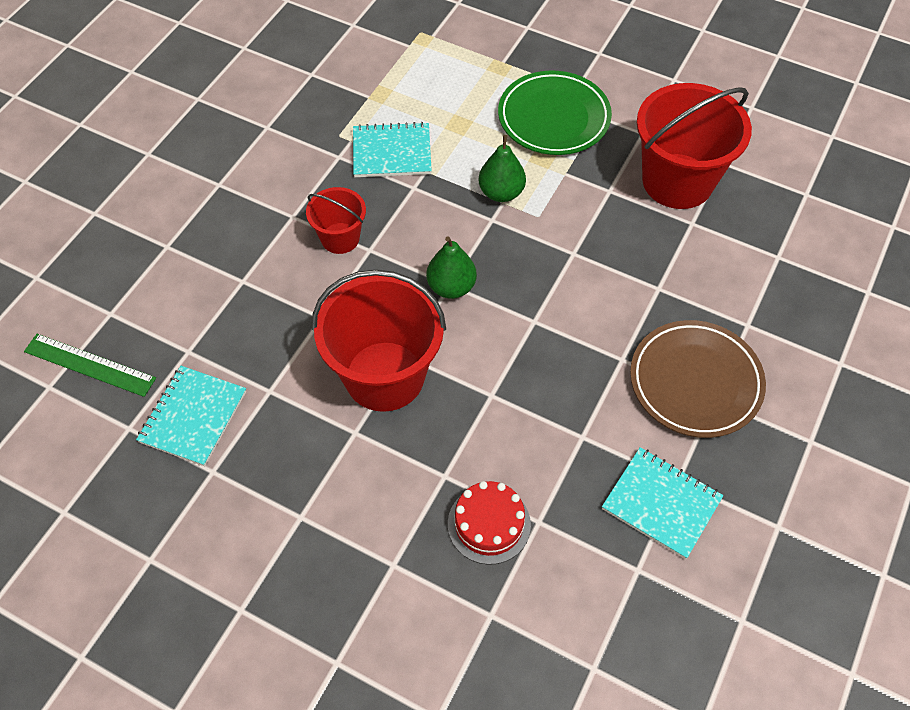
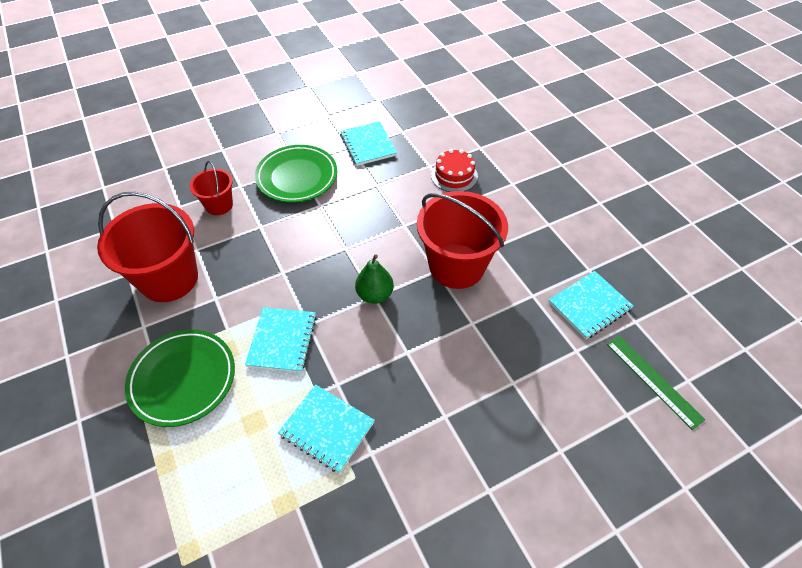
camera: 145 degrees left, 5 degrees down
(340, 238) = (421, 374): red bucket -> red bucket (219, 205)
(501, 193) = (282, 340): green pear -> turquoise notebook
(695, 382) = (297, 177): brown plate -> green plate

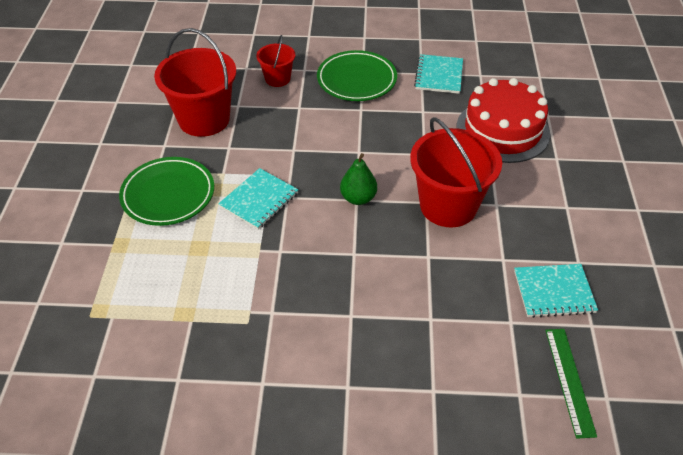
camera: 30 degrees right, 5 degrees down
(327, 429) = (250, 278): turquoise notebook -> none
(454, 175) = (502, 130): red cake -> red cake, size x1.87

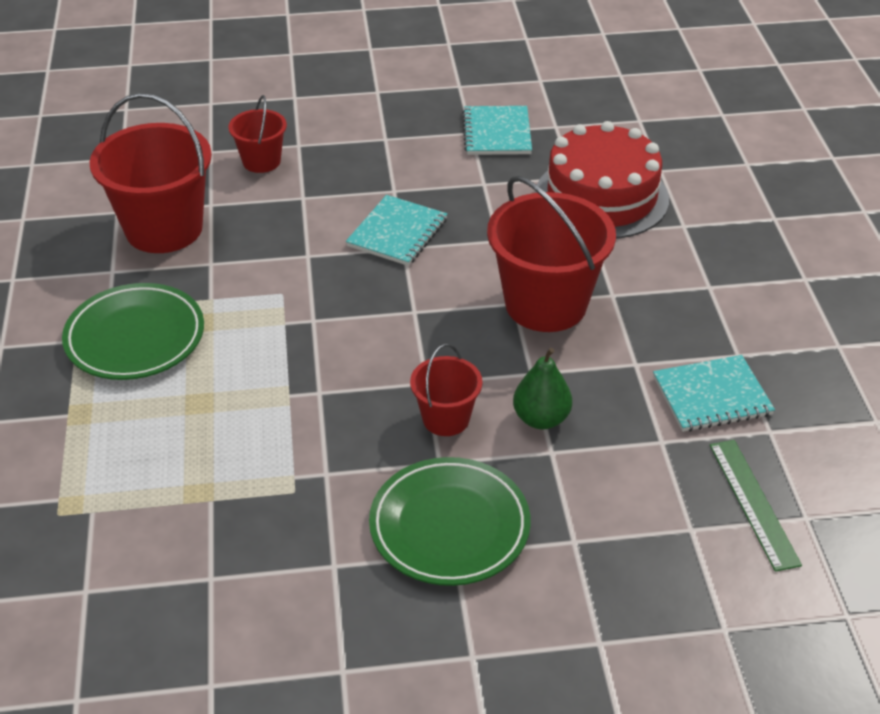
camera: 10 degrees left, 5 degrees down
(259, 200) = (273, 329): turquoise notebook -> turquoise notebook (397, 233)
(356, 80) = (379, 151): green plate -> green plate (449, 526)
(358, 198) = (416, 309): green pear -> green pear (541, 419)
(362, 283) = (446, 419): none -> red bucket

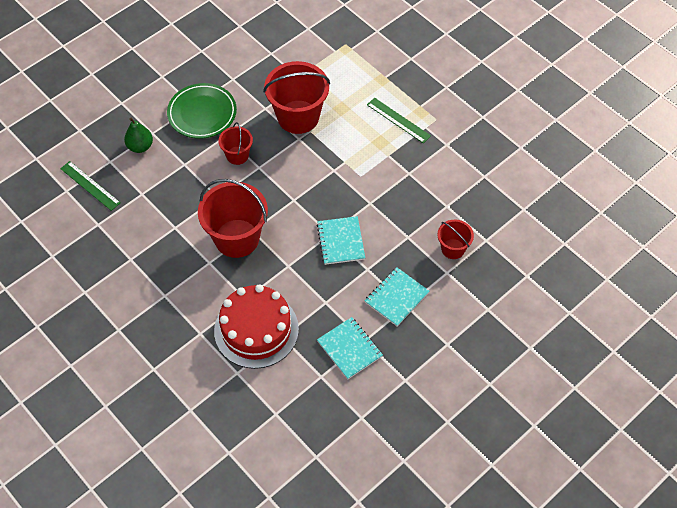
camera: 145 degrees right, 15 degrees up
(135, 337) = (398, 120): green plate -> green ruler
(164, 229) = (451, 179): red bucket -> red bucket (298, 117)
(541, 419) = (198, 177): green pear -> green pear (140, 146)
(712, 396) = (131, 228): turquoise notebook -> turquoise notebook (396, 297)

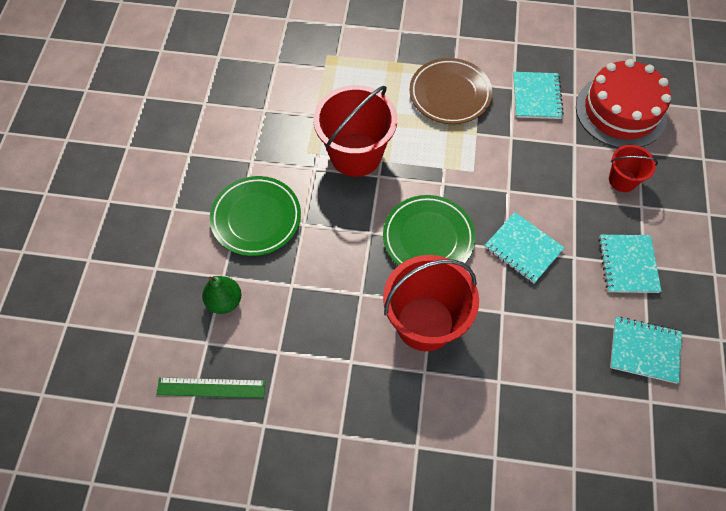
camera: 40 degrees left, 5 degrees up
(237, 155) = (336, 236): red bucket -> none
(256, 330) = (543, 405): red cake -> red cake (620, 111)
(289, 194) = (428, 238): none -> green plate
(398, 120) = (450, 94): green ruler -> brown plate
(455, 160) = (536, 97): none -> turquoise notebook

